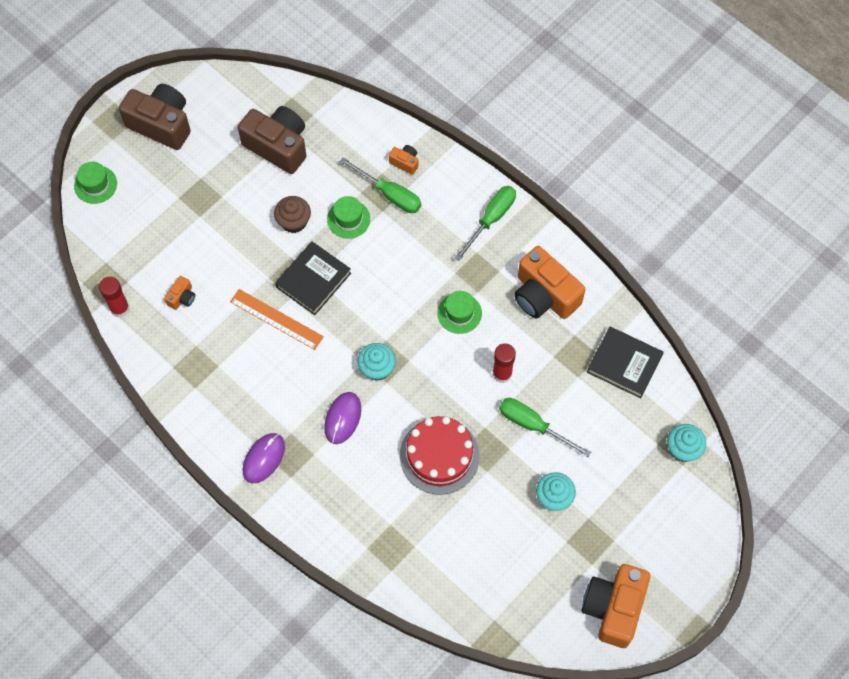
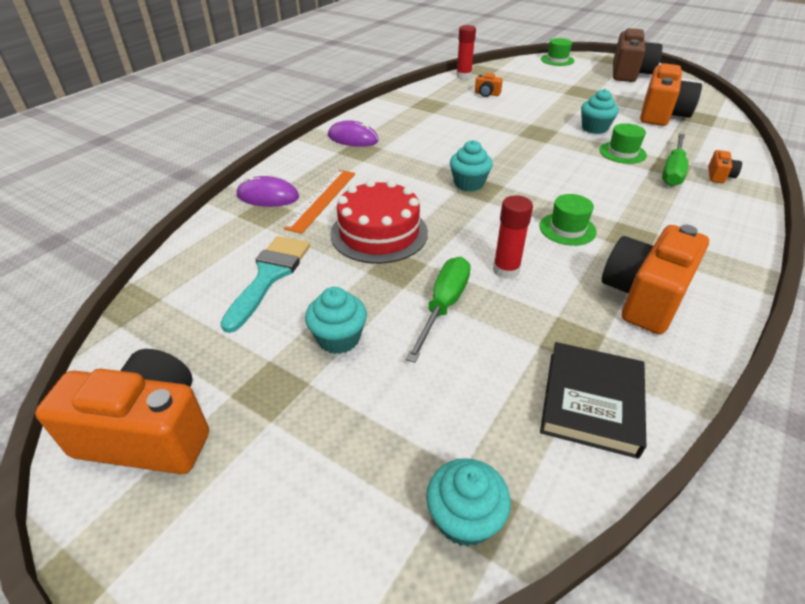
camera: 80 degrees right, 25 degrees down
(276, 319) = (491, 130): orange ruler -> orange ruler (322, 199)
(278, 146) = (661, 114): brown camera -> orange camera
(294, 221) = (594, 128): brown cupcake -> turquoise cupcake
(313, 280) = (543, 142): black book -> none
(342, 418) = (405, 171): purple mouse -> purple mouse (268, 196)
(480, 542) = (269, 276): none -> turquoise brush
(491, 219) = (712, 240): green screwdriver -> none

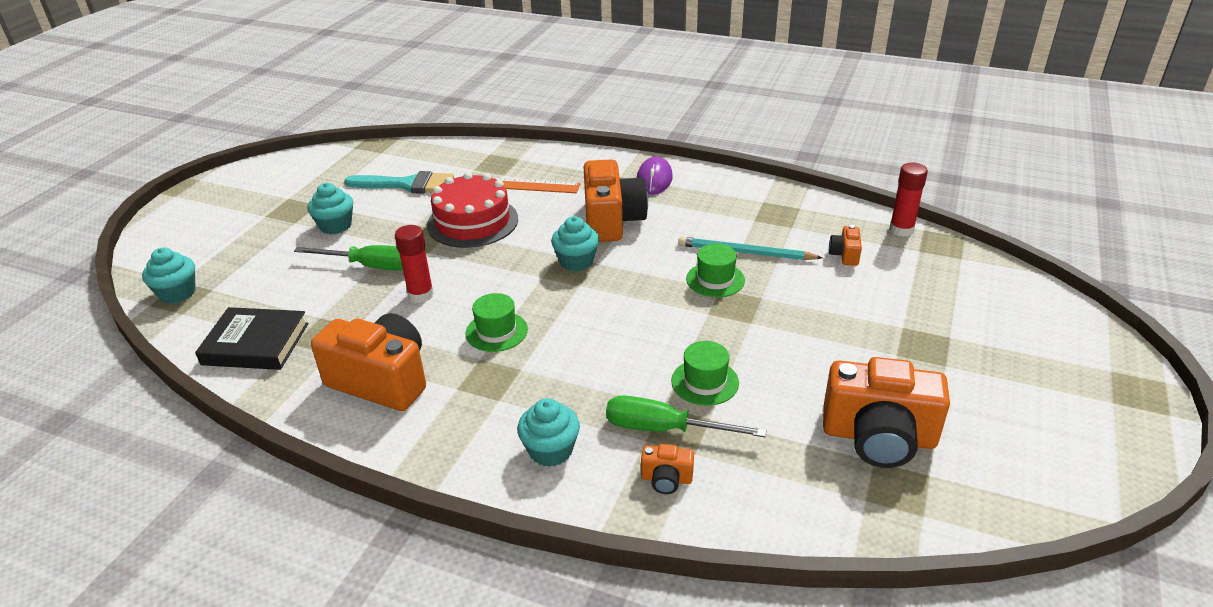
camera: 80 degrees right, 5 degrees down
(148, 433) = (263, 181): orange camera -> orange camera (612, 221)
(268, 196) = (522, 159): purple mouse -> none
(475, 120) = (746, 253): none -> turquoise pencil
(557, 60) = (1065, 318): green hat -> green hat (715, 280)
(594, 128) = (777, 357): turquoise cupcake -> turquoise cupcake (550, 450)
(629, 73) = (1071, 409): brown camera -> none

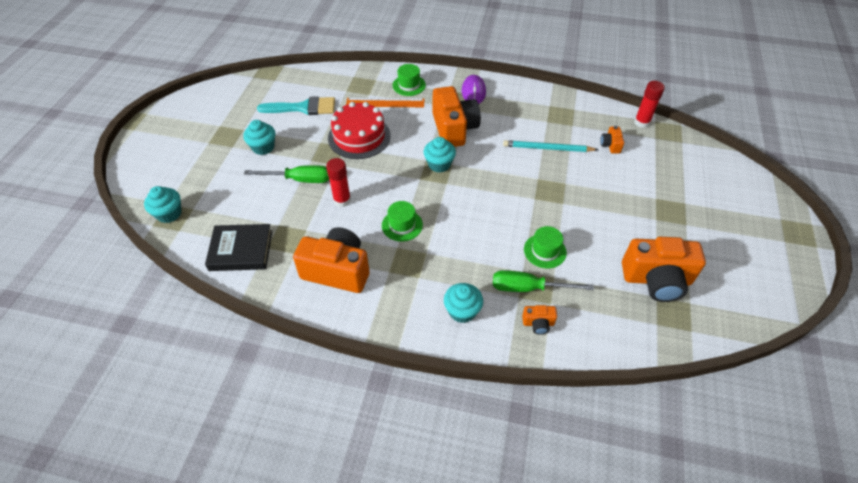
camera: 10 degrees left, 15 degrees up
(715, 280) = (533, 171): green hat -> green hat (409, 85)

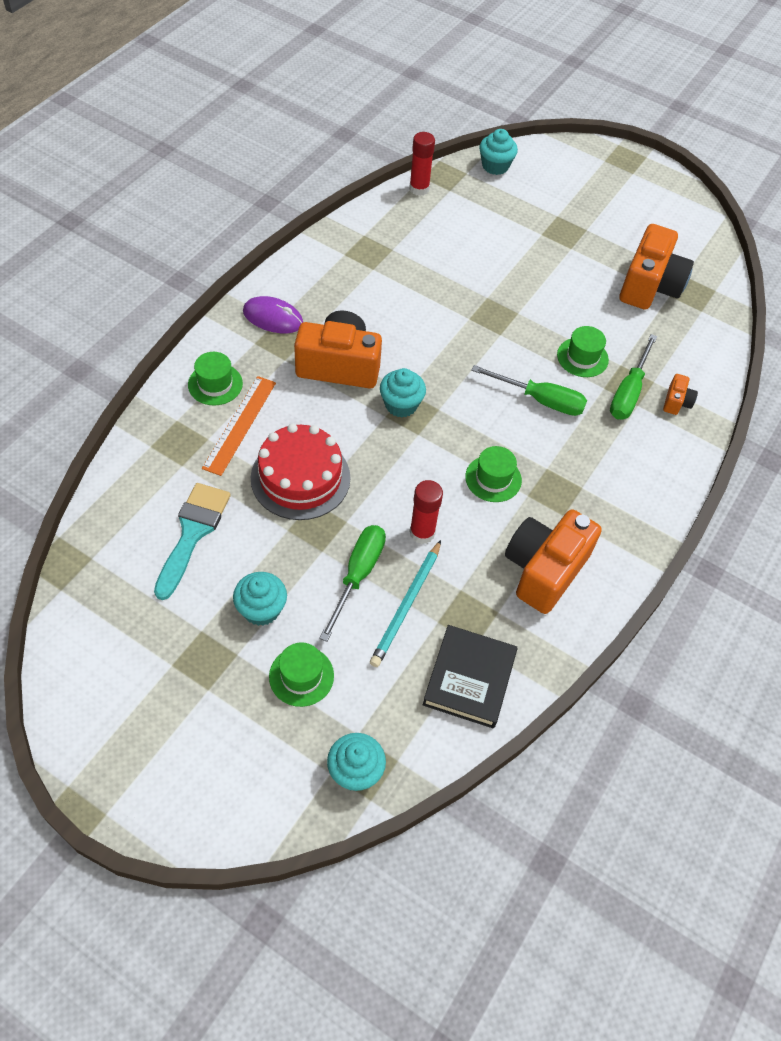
camera: 75 degrees left, 5 degrees up
(225, 175) = (301, 676): none -> green hat
(462, 311) = (642, 462): turquoise cupcake -> turquoise cupcake (495, 166)
(486, 235) = (540, 400): none -> green screwdriver
(548, 148) = (422, 288): turquoise pencil -> turquoise pencil (407, 605)
(610, 145) = (444, 232): orange camera -> none

